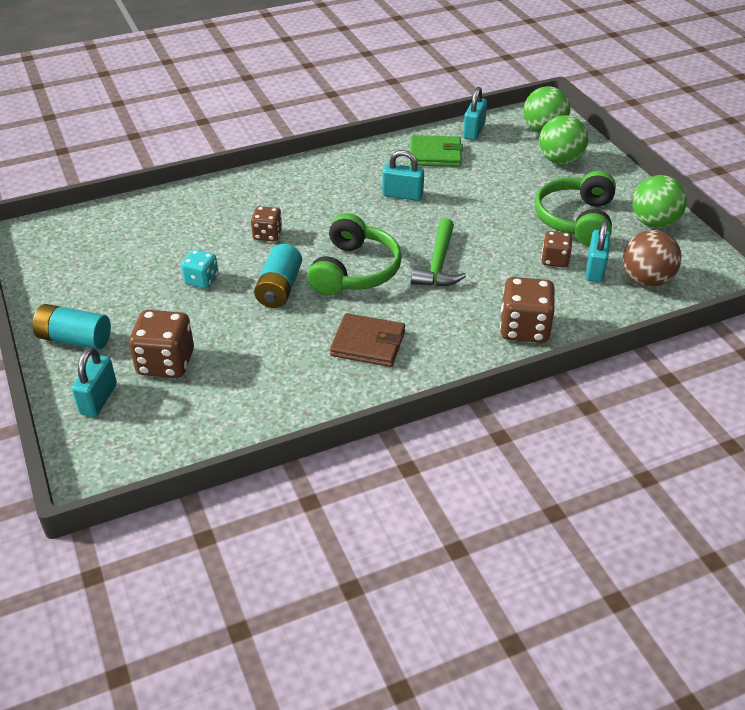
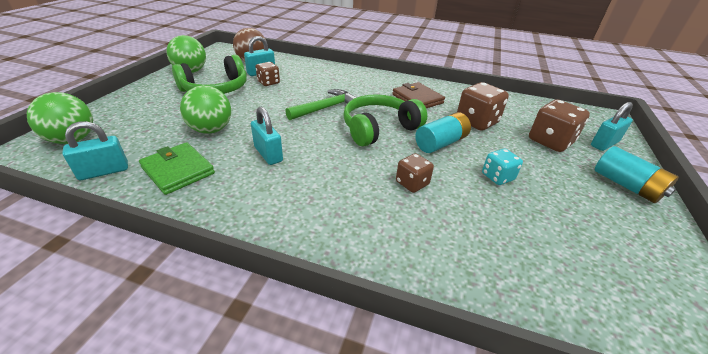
camera: 140 degrees left, 5 degrees down
(524, 328) = (336, 73): brown dice -> brown dice (476, 122)
(560, 160) = (132, 116): green ball -> green ball (211, 130)

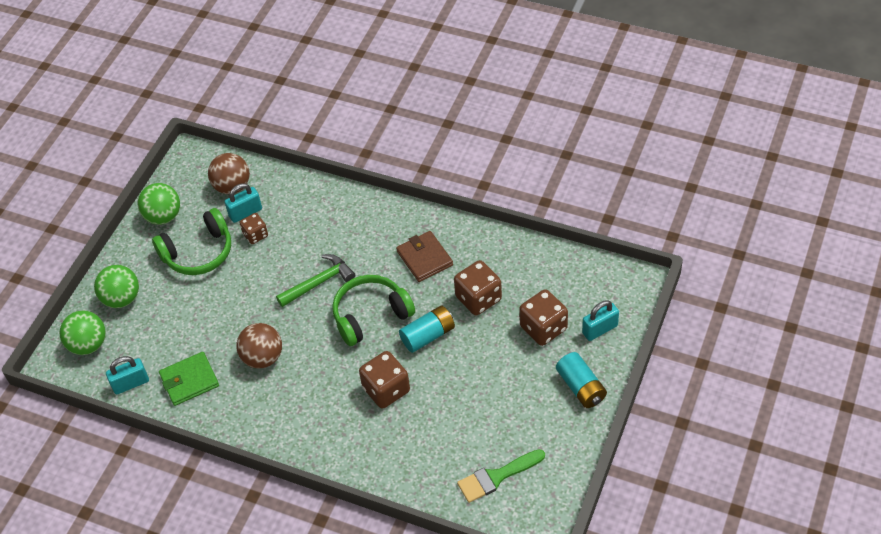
camera: 10 degrees right, 15 degrees up
(178, 170) = (189, 380): green wallet -> green wallet turned 75 degrees counterclockwise
(211, 130) = (206, 325): green ball -> green ball (122, 298)
(268, 154) = (263, 357): turquoise padlock -> brown ball
(412, 183) = (386, 390): brown dice -> brown dice, size x1.66
(497, 177) = (465, 380): turquoise dice -> none
(601, 280) = (496, 477): none -> green brush

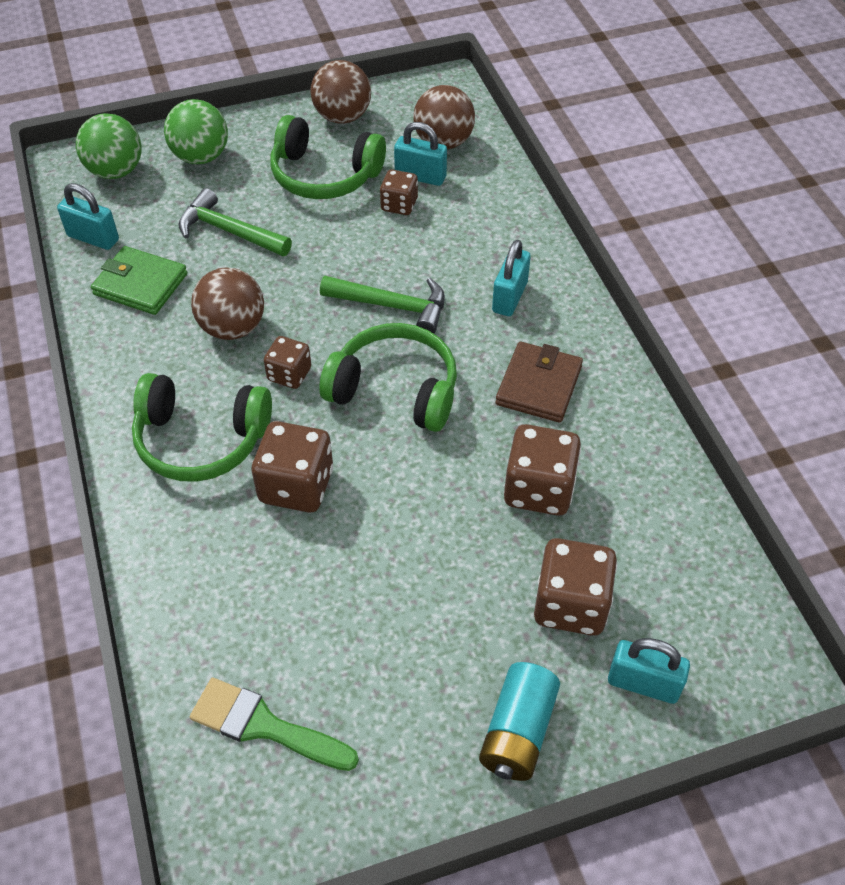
camera: 45 degrees right, 0 degrees up
(163, 216) = (342, 117): green ball -> brown ball
(194, 319) = (229, 231): none -> green hammer
(317, 352) = (289, 374): none -> brown dice
(320, 412) = (201, 439): none -> green headphones
(363, 232) = (509, 297): none -> turquoise padlock
(428, 335) = (424, 473): turquoise battery -> none

